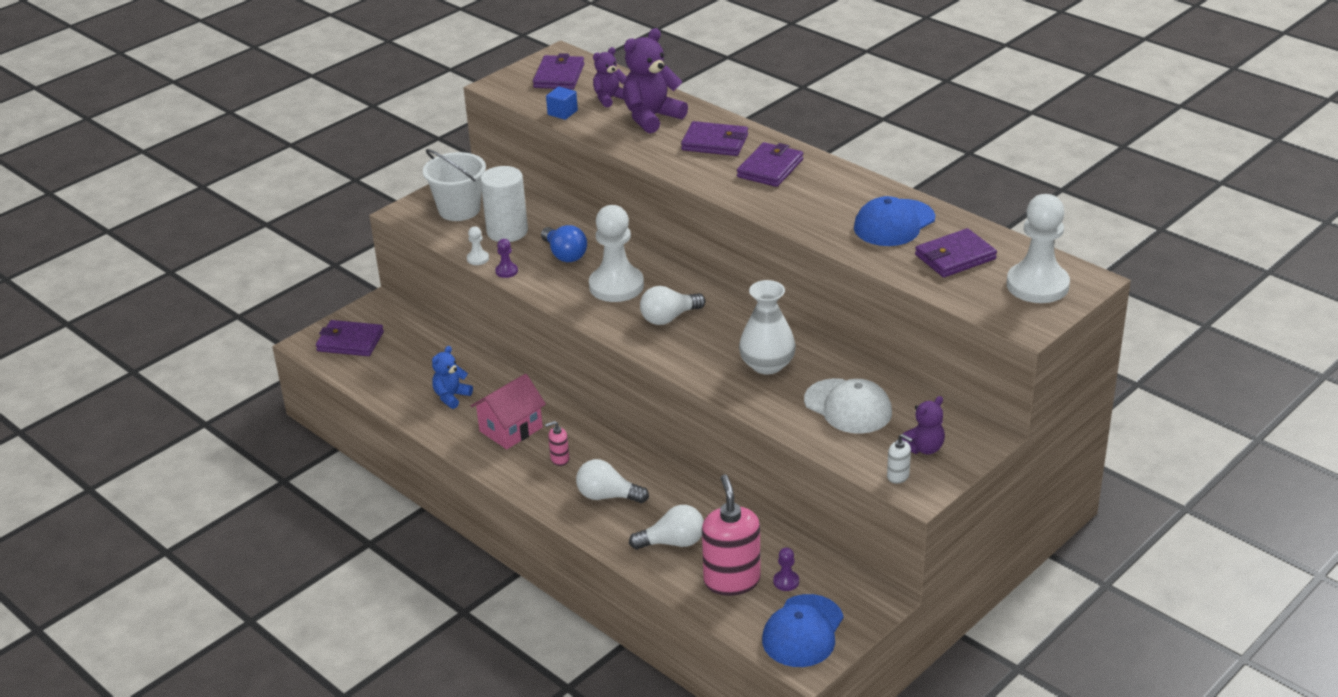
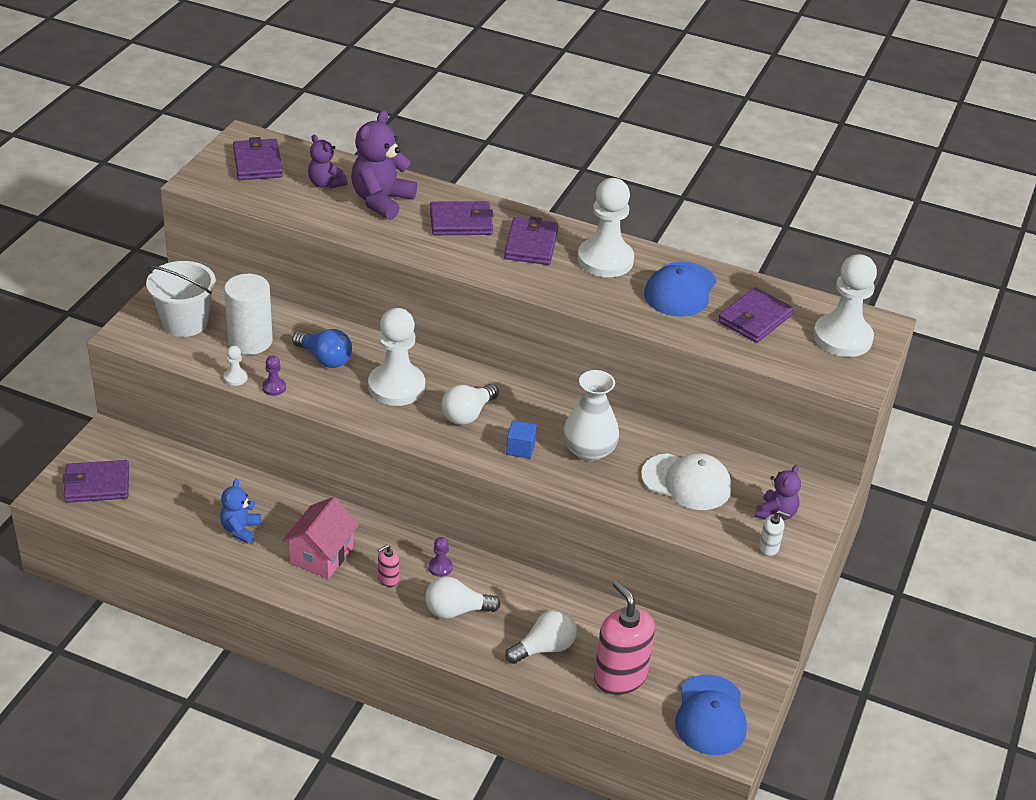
camera: 25 degrees left, 5 degrees up
(562, 112) = (285, 206): blue cube -> blue cube (520, 448)
(609, 98) = (326, 184): purple teddy bear -> purple teddy bear turned 75 degrees counterclockwise
(786, 581) = (670, 666): purple pawn -> purple pawn (440, 567)
(835, 189) = (605, 260): none -> white pawn

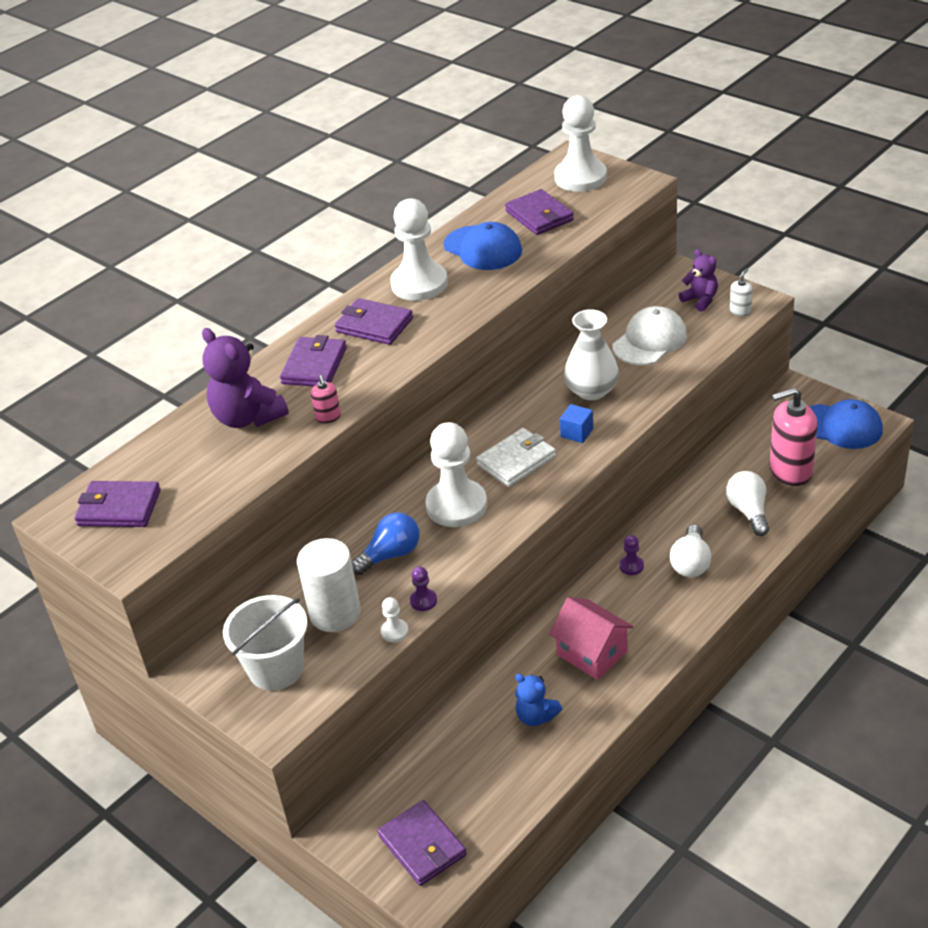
camera: 65 degrees left, 0 degrees up
(97, 485) = (422, 845): purple wallet -> purple wallet turned 45 degrees counterclockwise
(326, 184) = (192, 456): purple teddy bear -> none
(388, 579) = (638, 606): pink soap dispenser -> pink soap dispenser (328, 417)
(468, 414) = (516, 461): white light bulb -> white wallet

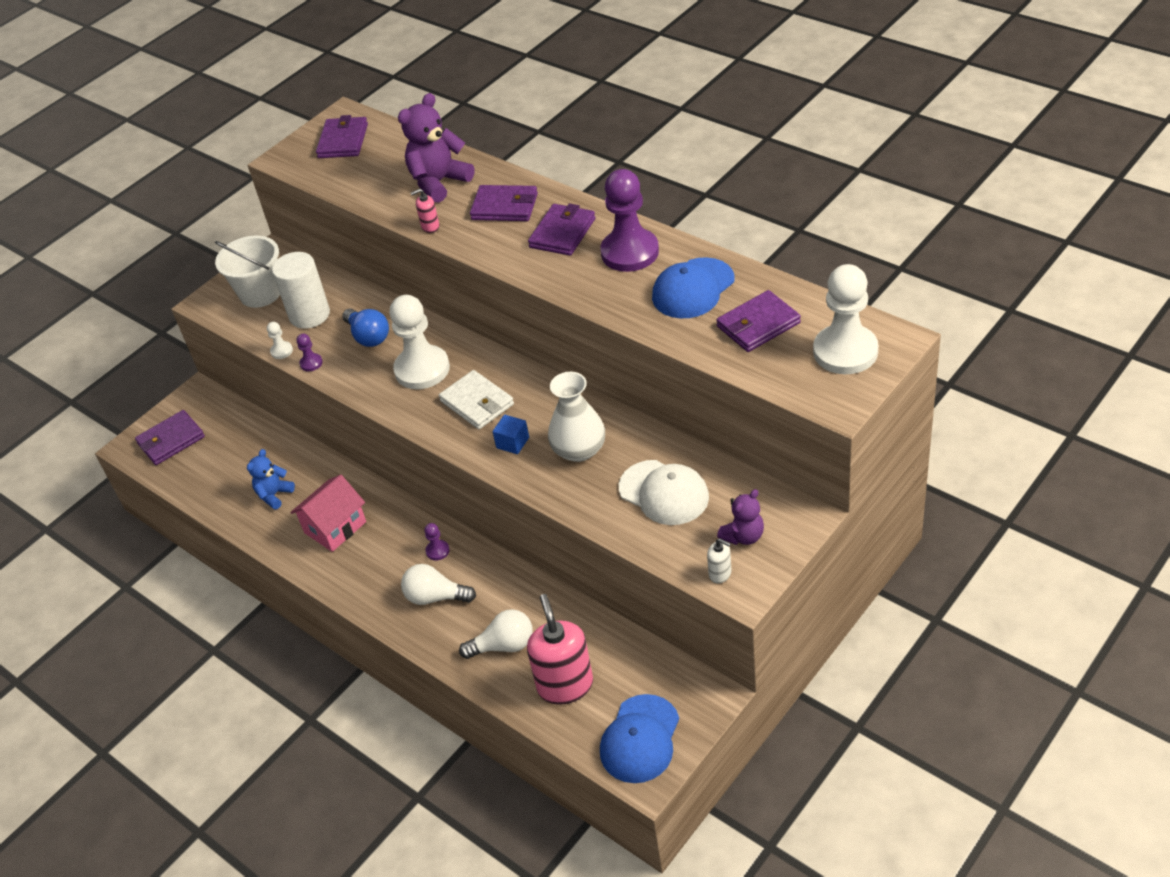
camera: 90 degrees right, 5 degrees up
(419, 284) = (630, 252): white pawn -> purple pawn

